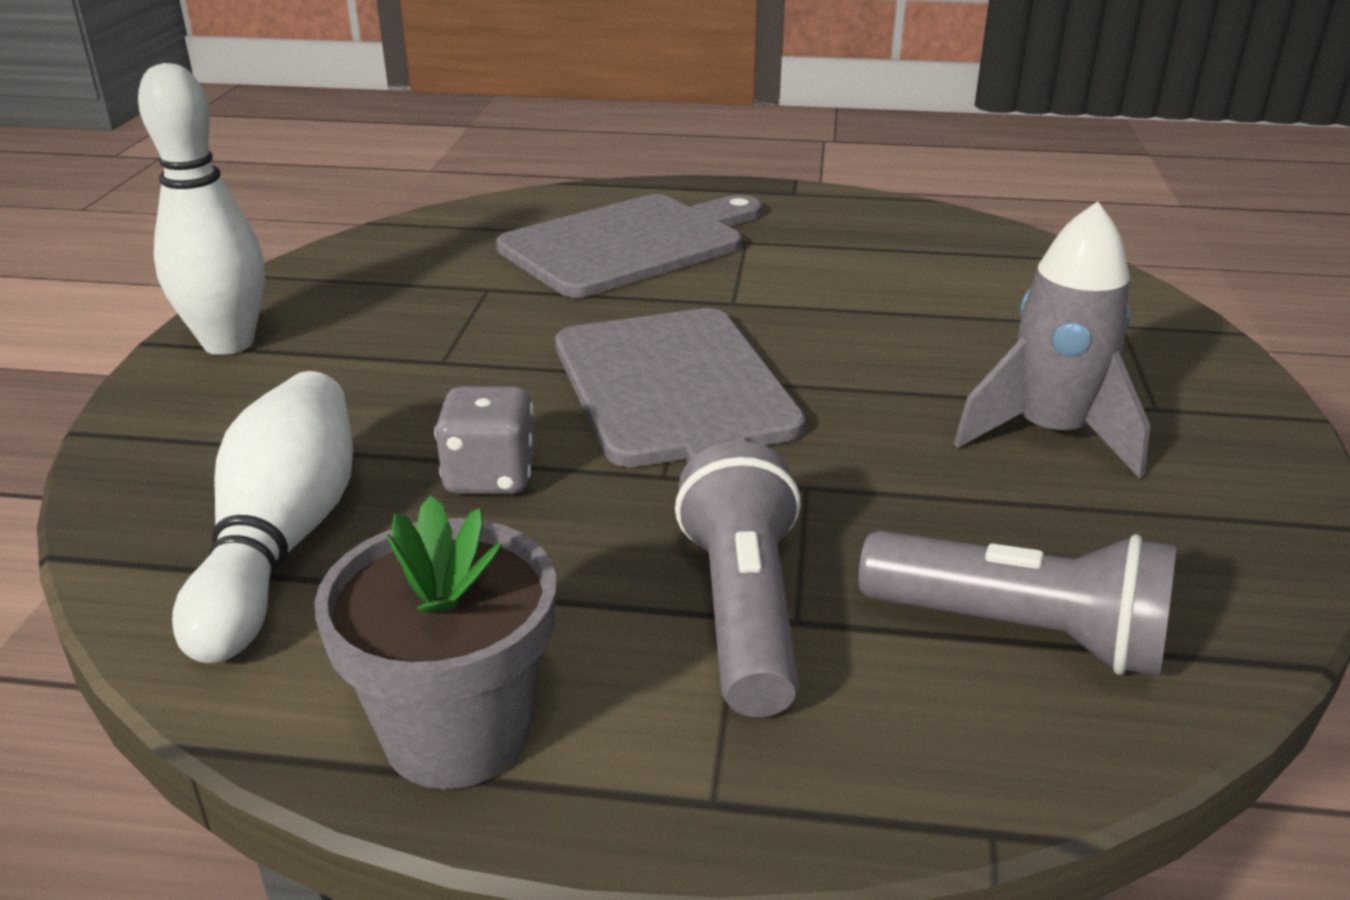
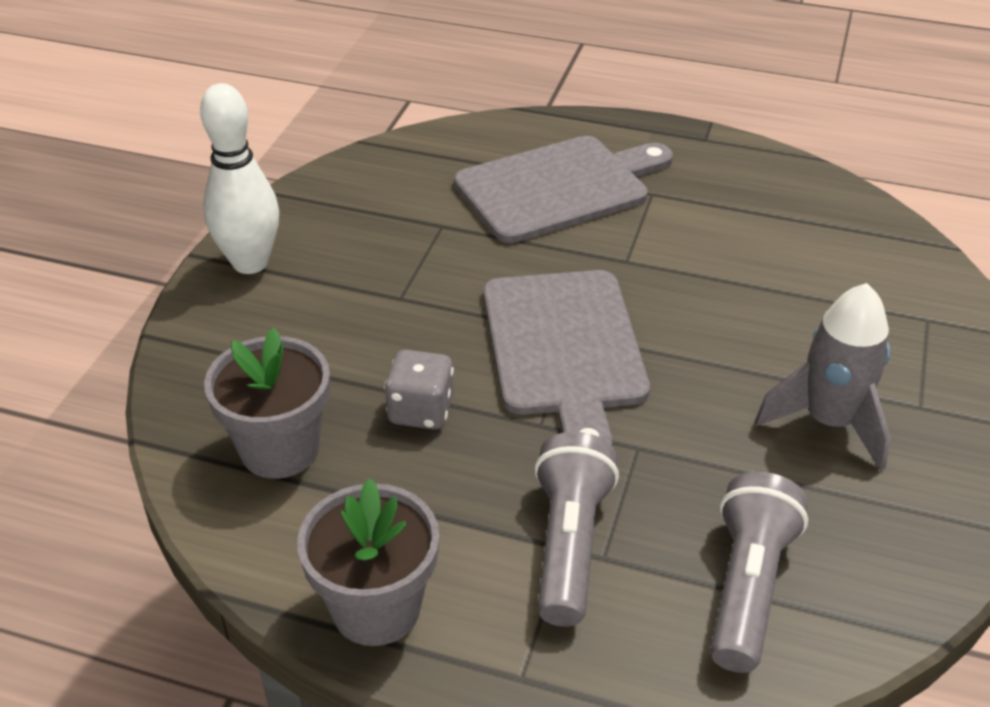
camera: 10 degrees right, 10 degrees up
(282, 542) = (280, 449): white bowling pin -> grey flower pot
(1020, 632) = (747, 587): grey flashlight -> grey flashlight turned 105 degrees counterclockwise

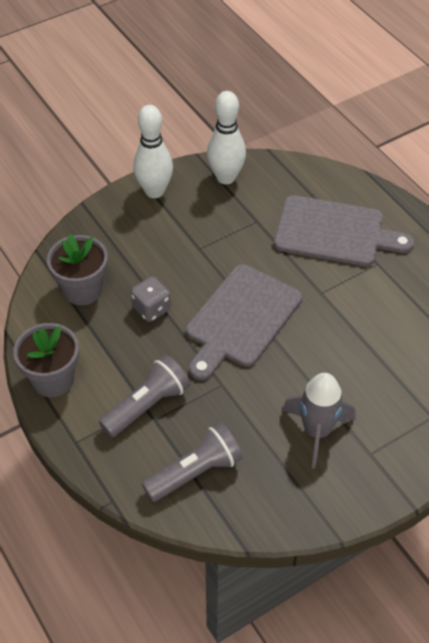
camera: 40 degrees right, 10 degrees up
(338, 197) = (226, 177): none -> white bowling pin

